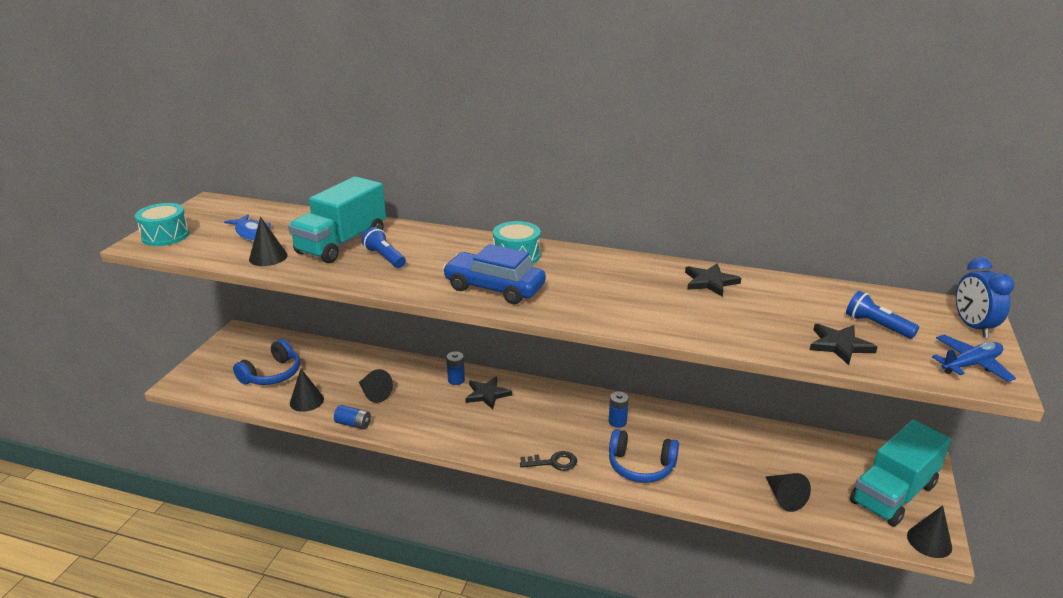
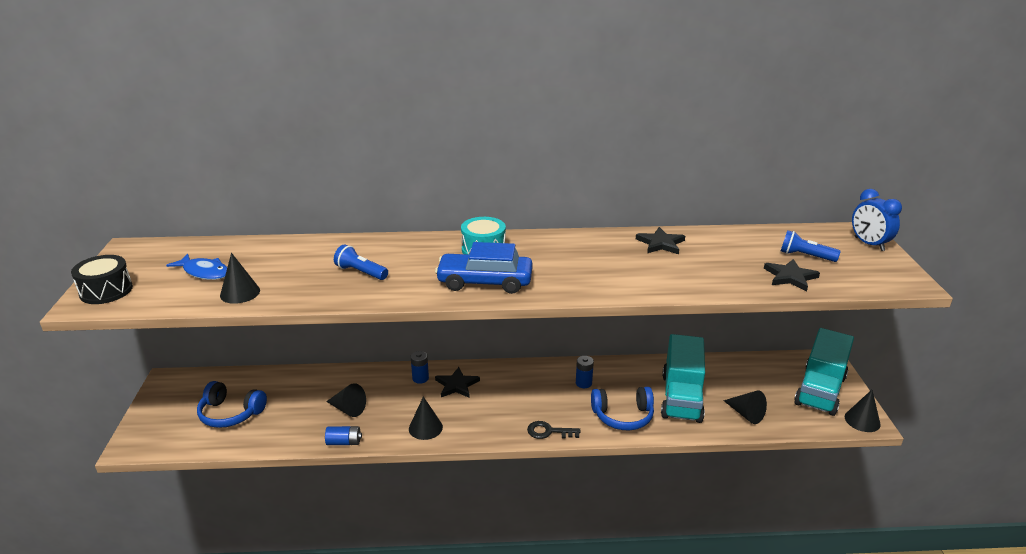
camera: 20 degrees left, 0 degrees up
(165, 236) = (106, 291): turquoise drum -> black drum
(272, 374) = (230, 413): blue headphones -> blue headphones turned 90 degrees clockwise
(306, 401) = (283, 431): black cone -> black cone (425, 428)
(342, 243) = (307, 266): turquoise truck -> turquoise truck (681, 397)
(553, 462) = (549, 431): black key -> black key turned 150 degrees counterclockwise
(970, 365) = (886, 273): blue plane -> none

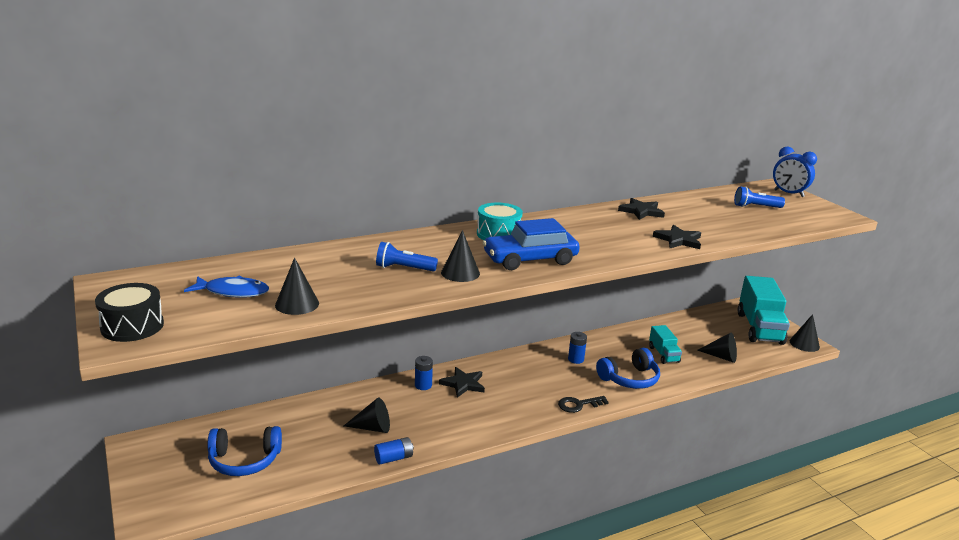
camera: 25 degrees left, 5 degrees down
(425, 428) = (464, 427): black cone -> black cone (460, 273)
(681, 397) = (663, 354): turquoise truck -> turquoise truck, size x0.51
(790, 277) = (761, 222): black star -> black star (678, 240)

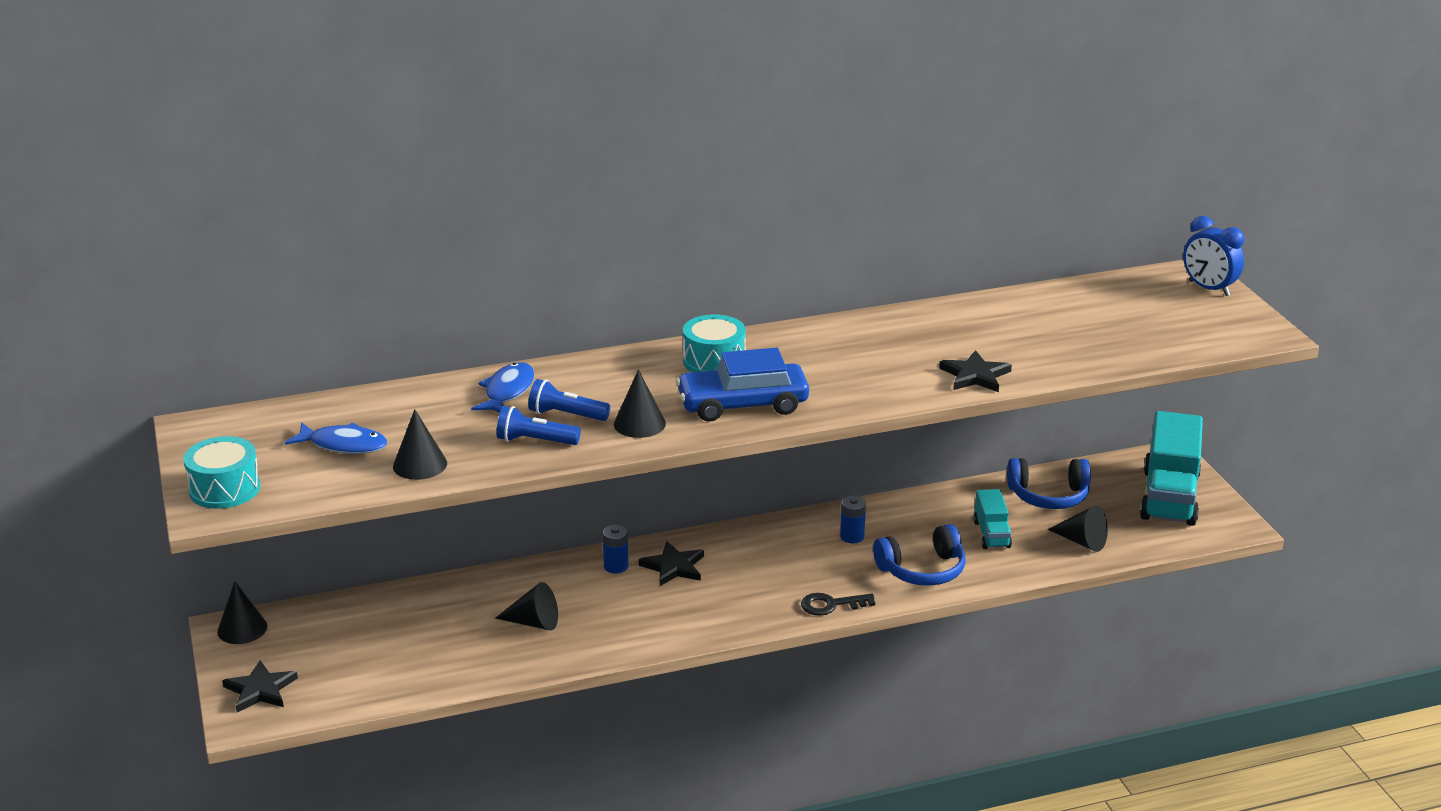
camera: 10 degrees right, 5 degrees up
(132, 326) = (224, 489): black drum -> turquoise drum
(244, 460) = (362, 656): blue headphones -> blue headphones (1049, 496)
(355, 254) = (507, 391): none -> blue fish
(394, 458) = (554, 664): blue battery -> none
(641, 211) = (946, 322): black star -> black star (260, 690)
(755, 207) = (1135, 315): blue flashlight -> blue flashlight (535, 441)
(804, 344) = (1230, 526): black cone -> black cone (242, 629)

